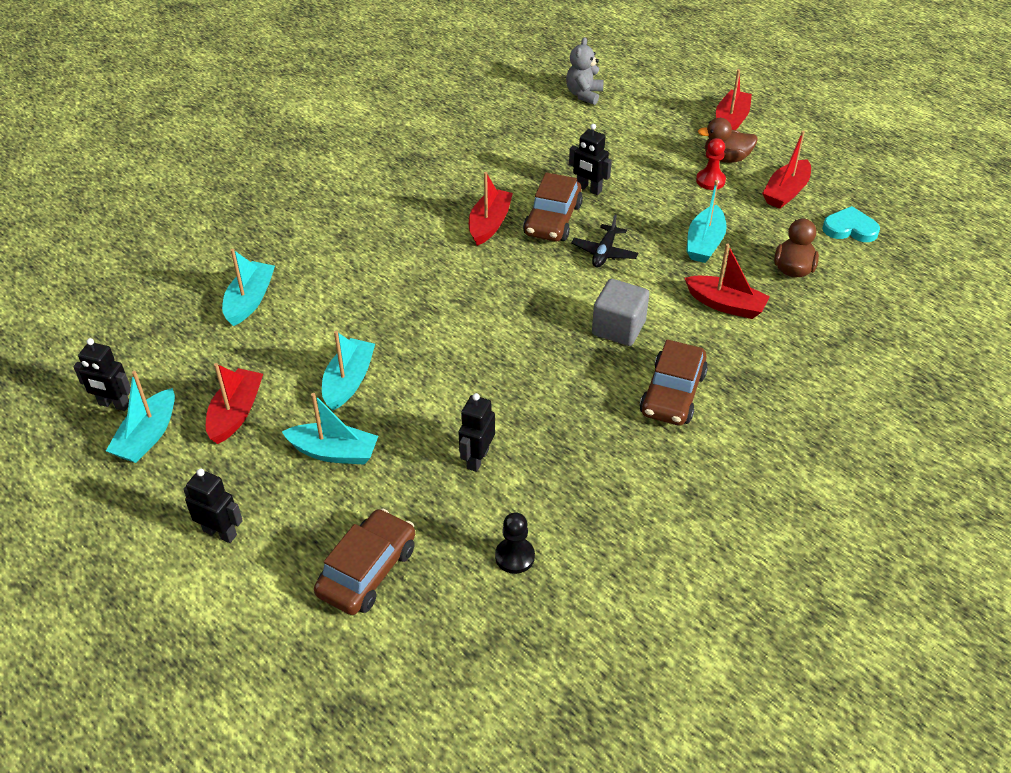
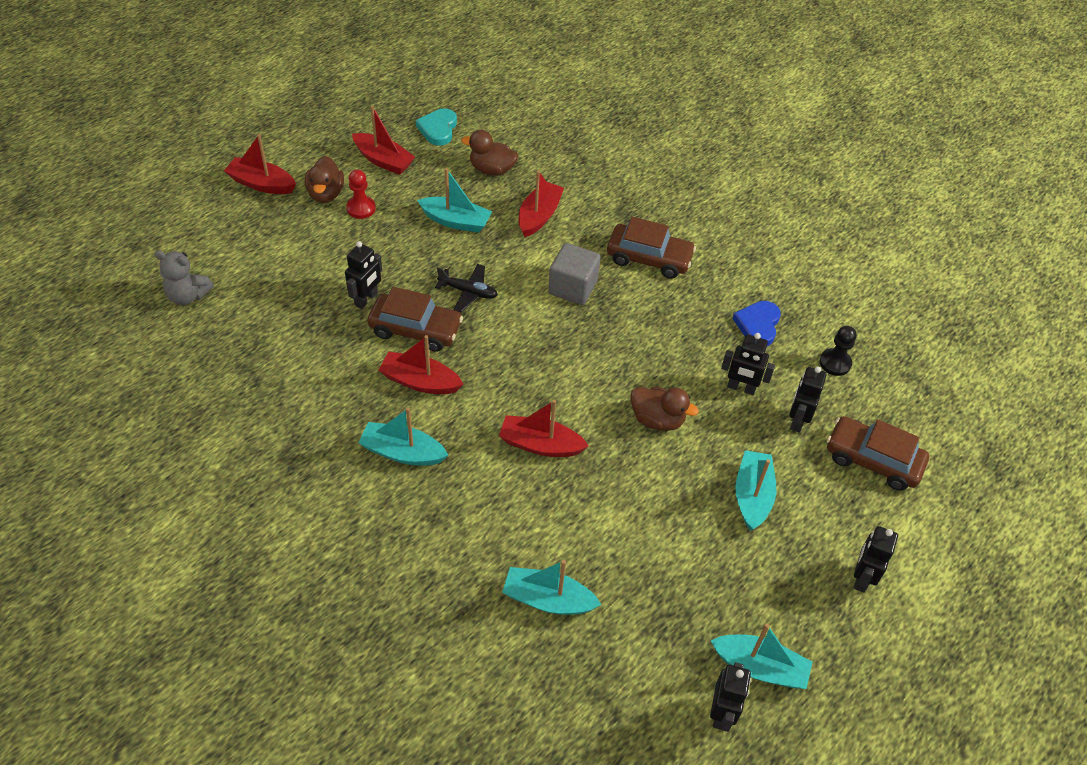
camera: 95 degrees left, 5 degrees up
(236, 413) = (716, 587): red boat -> red boat (540, 444)
(348, 381) = (661, 491): turquoise boat -> turquoise boat (402, 452)
(429, 505) = (797, 420): none -> black robot
(437, 384) = (657, 420): none -> brown duck
(573, 486) = (758, 325): none -> blue heart

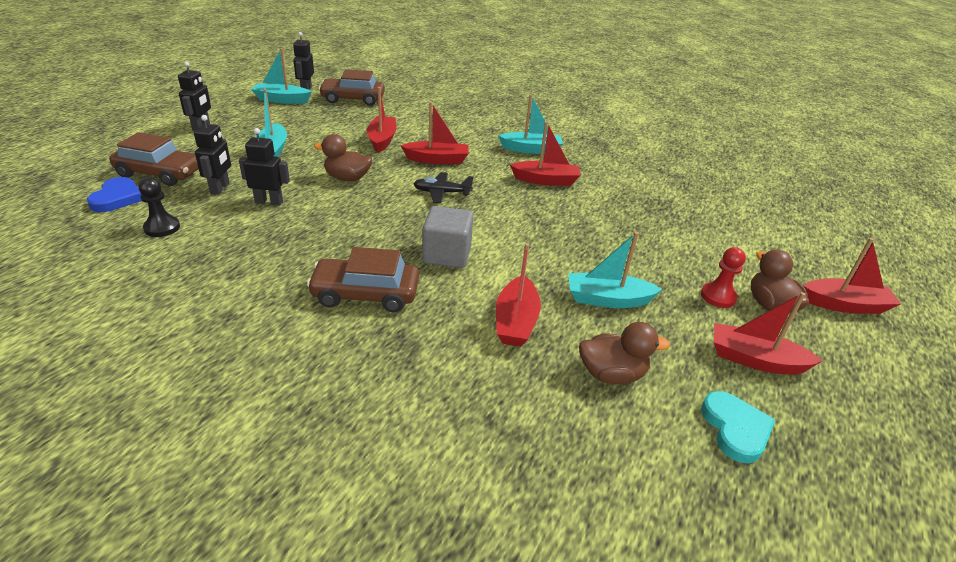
camera: 165 degrees right, 15 degrees down
(188, 296) = (772, 208): grey teddy bear -> none
(366, 299) = (633, 222): black robot -> none
(415, 329) = (574, 208): brown car -> brown car (353, 99)
(468, 292) = (548, 238): black plane -> black plane (442, 193)
(548, 599) = (409, 110): turquoise boat -> none
(605, 505) = (382, 140): none -> red boat
(758, 325) = (239, 248): blue heart -> blue heart (117, 198)

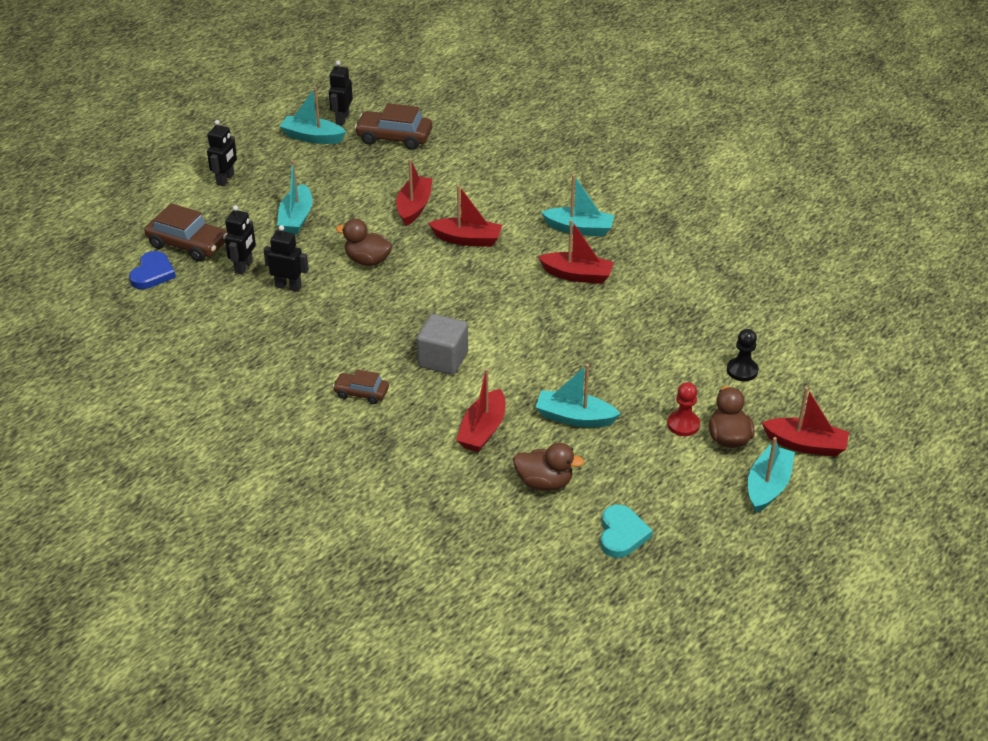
camera: 15 degrees right, 5 degrees up
(162, 228) = (193, 310): black pawn -> black pawn (742, 370)
(365, 294) = (361, 393): brown car -> brown car, size x0.59
(442, 193) = (459, 285): black plane -> none
(755, 359) = (677, 484): red boat -> none
(845, 351) = (768, 486): none -> turquoise boat

